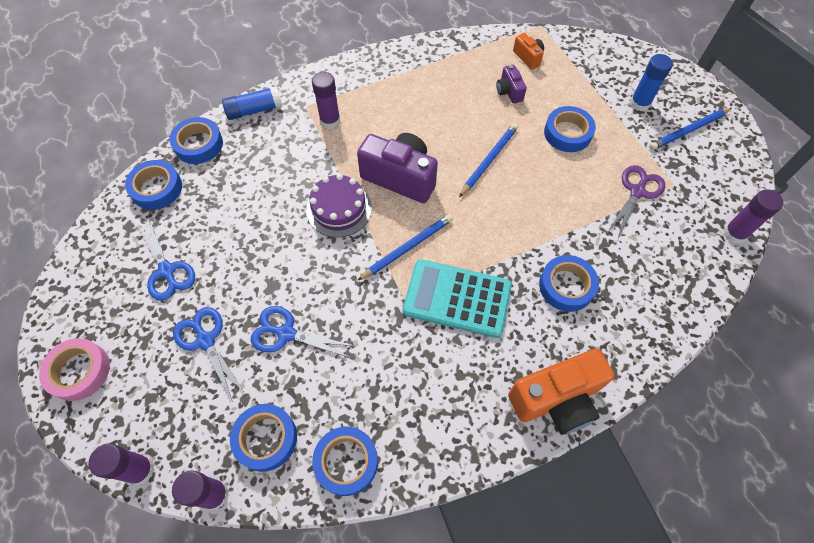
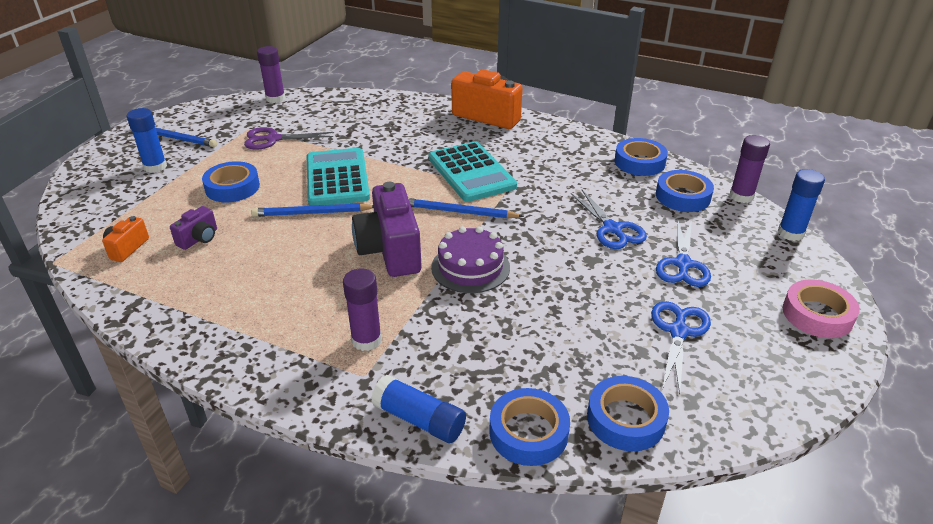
camera: 130 degrees left, 25 degrees down
(140, 470) = (790, 233): purple glue stick -> blue glue stick
(528, 200) = (337, 178): none -> turquoise calculator
(566, 286) = (400, 138): blue tape -> none

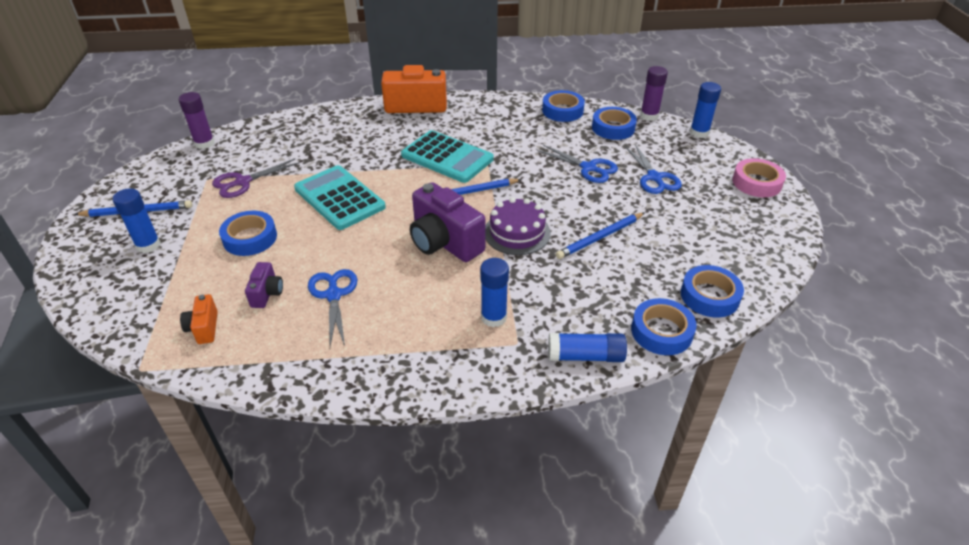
camera: 30 degrees left, 5 degrees up
(312, 213) = (348, 235): blue pencil -> blue pencil (600, 237)
(366, 340) = (493, 317): purple glue stick -> blue glue stick
(678, 332) = (691, 225): blue scissors -> blue scissors (334, 295)

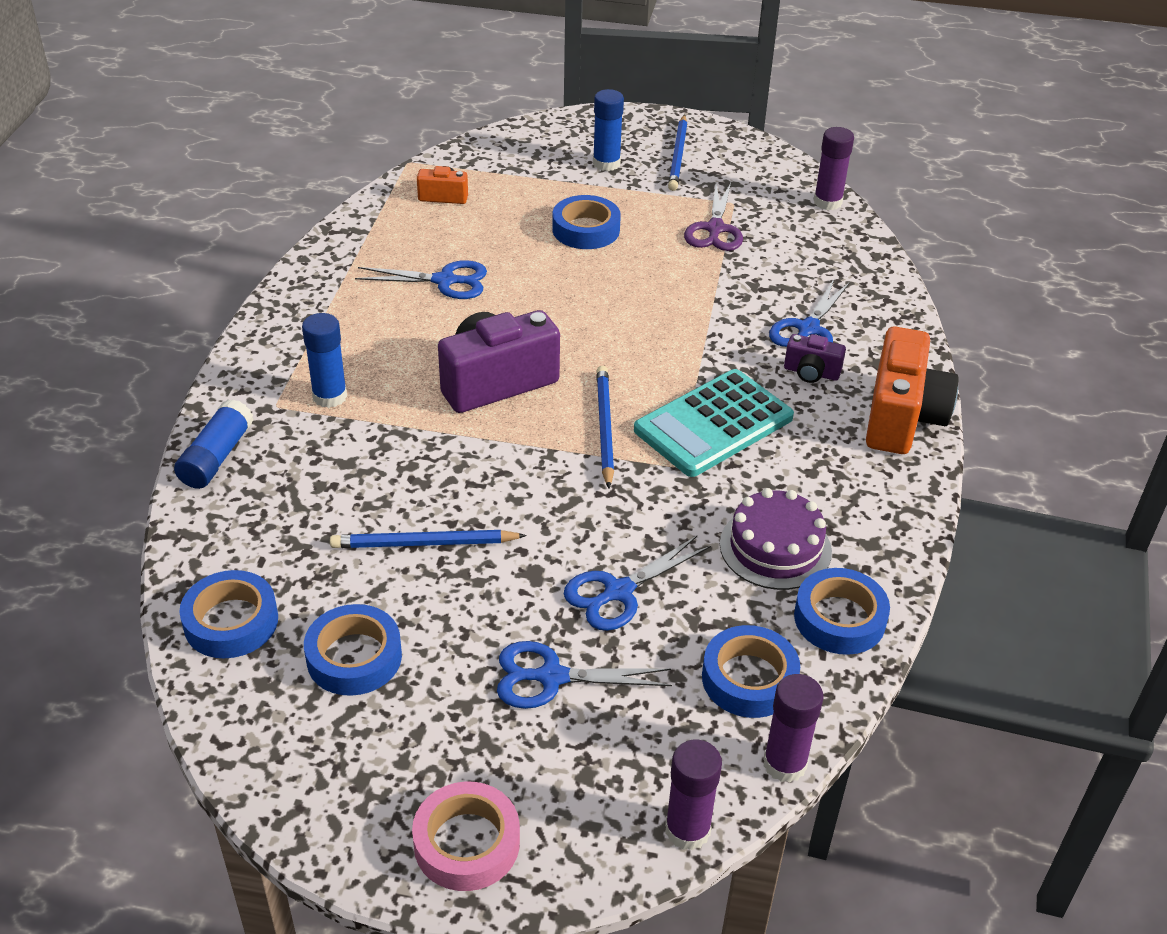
camera: 105 degrees right, 0 degrees up
(243, 182) = (714, 229): purple scissors -> purple scissors turned 150 degrees counterclockwise
(267, 293) = (475, 236): purple camera -> purple camera (811, 373)
(339, 198) = (642, 304): turquoise calculator -> none
(348, 137) = (807, 329): none -> blue scissors
(517, 232) = (482, 456): purple cake -> purple cake (775, 547)
(600, 237) = (424, 543): blue pencil -> blue pencil turned 75 degrees counterclockwise
(661, 331) = (205, 541): blue tape -> blue tape (354, 657)
(699, 132) = (687, 830): blue glue stick -> purple glue stick

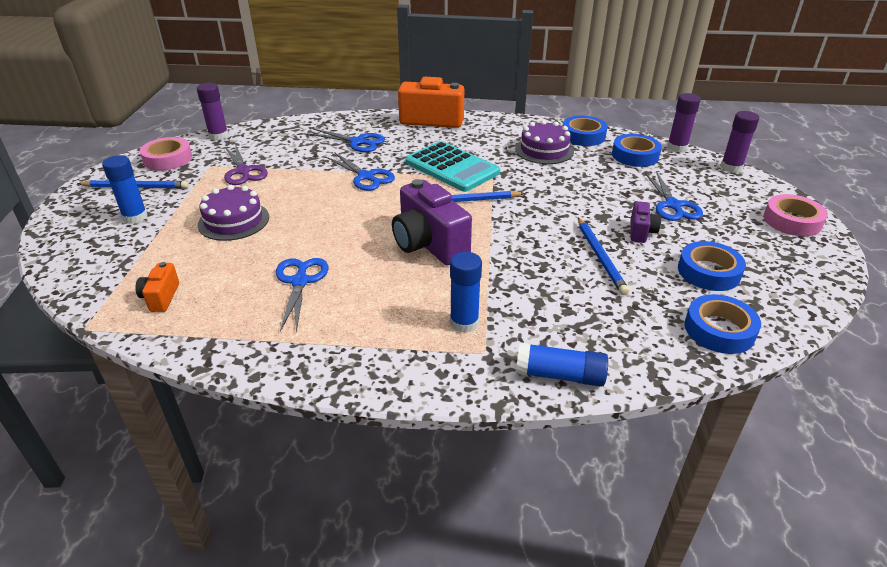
camera: 95 degrees left, 5 degrees down
(586, 229) = (233, 221): blue tape -> purple cake
(618, 592) = (600, 190): blue scissors -> blue scissors (366, 177)
(714, 229) = (243, 171): purple scissors -> purple scissors turned 60 degrees clockwise
(754, 169) = (168, 159): none -> pink tape
(811, 373) = (398, 141): purple camera -> purple camera (641, 232)

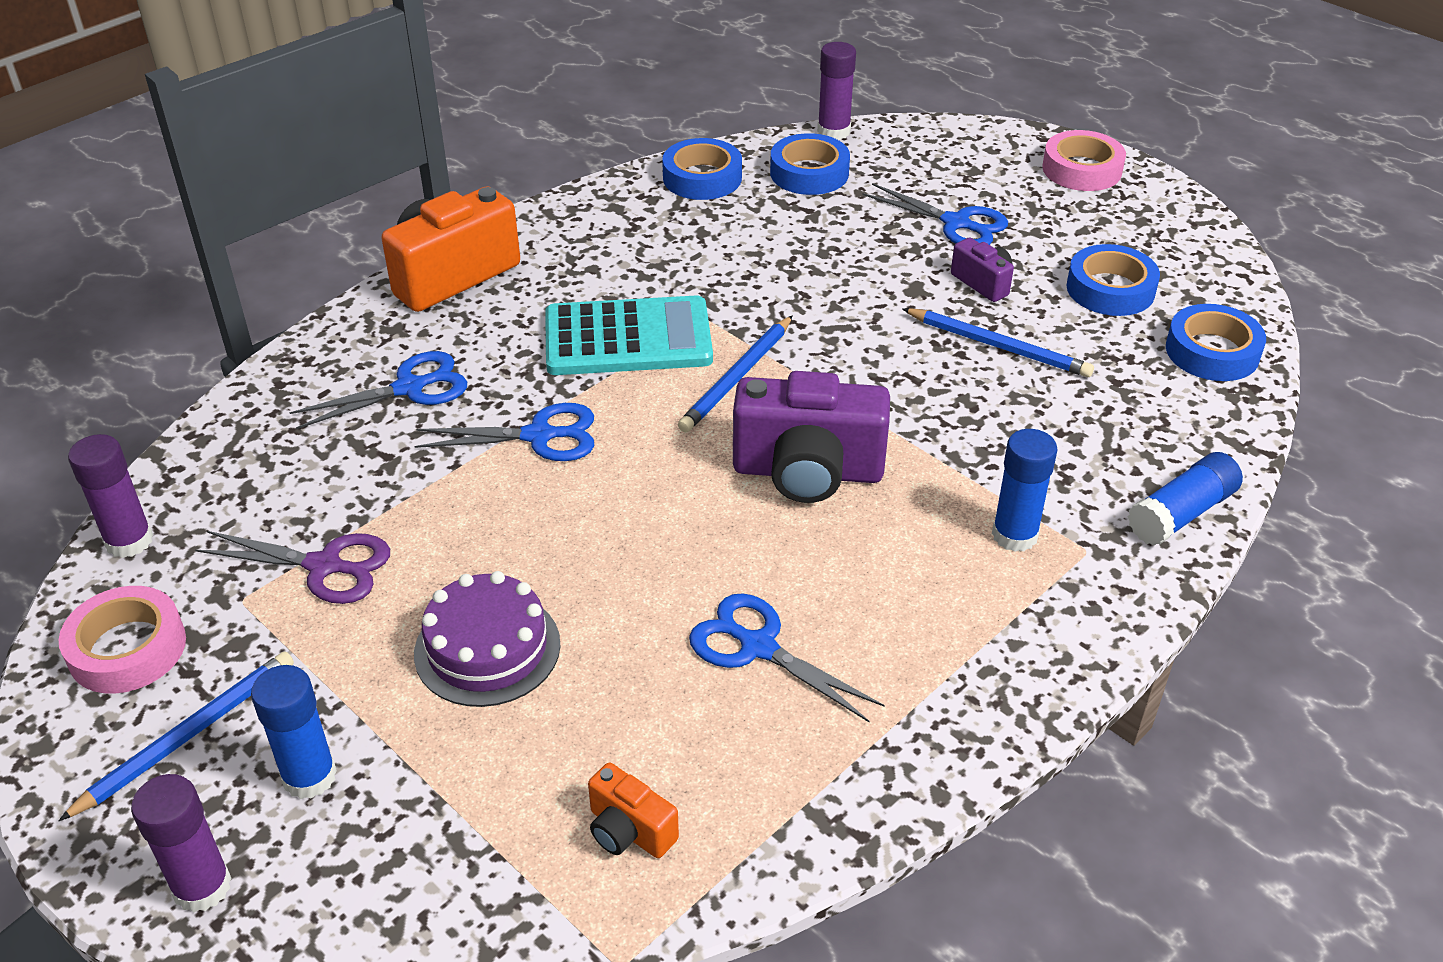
camera: 50 degrees left, 5 degrees up
(544, 150) = (694, 232): purple cake -> none
(731, 167) = (929, 128): purple glue stick -> purple glue stick (202, 886)

